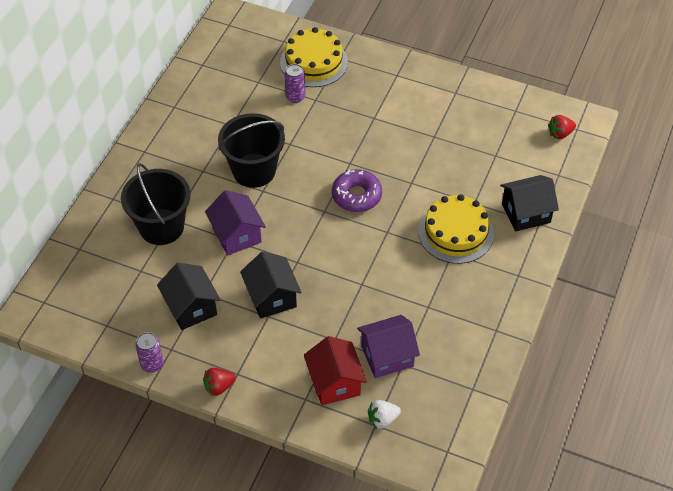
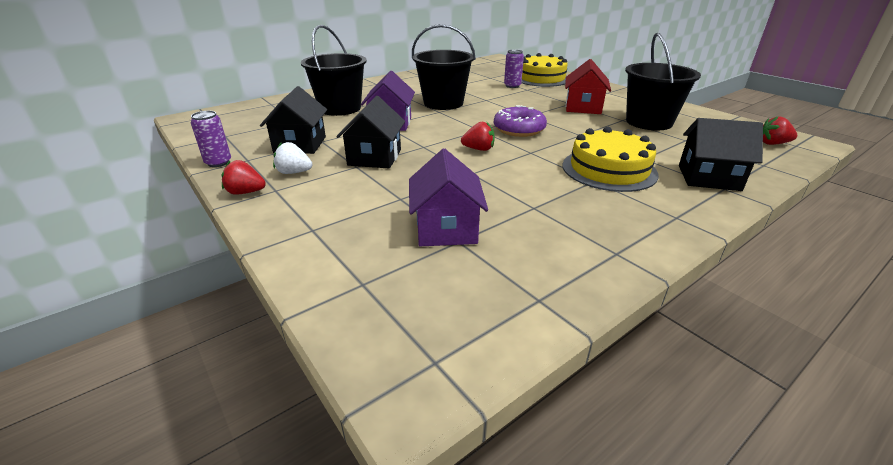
camera: 30 degrees right, 20 degrees down
(335, 382) = (360, 228): red house -> red house (583, 107)
(344, 246) = (479, 149): none -> red strawberry
(382, 419) = (378, 282): white strawberry -> white strawberry (294, 172)
(387, 356) = (446, 228): purple house -> purple house turned 75 degrees clockwise
(457, 132) = (649, 122): none -> black bucket

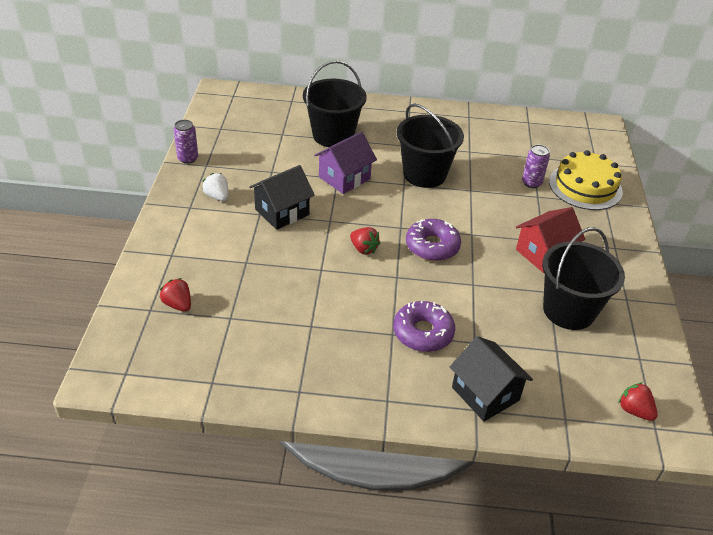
camera: 40 degrees right, 10 degrees up
(246, 192) = (173, 199): red strawberry -> red strawberry (178, 304)
(300, 144) = (253, 168): black house -> none
(446, 228) = (237, 304): purple house -> none
(609, 169) = (423, 332): yellow cake -> purple donut

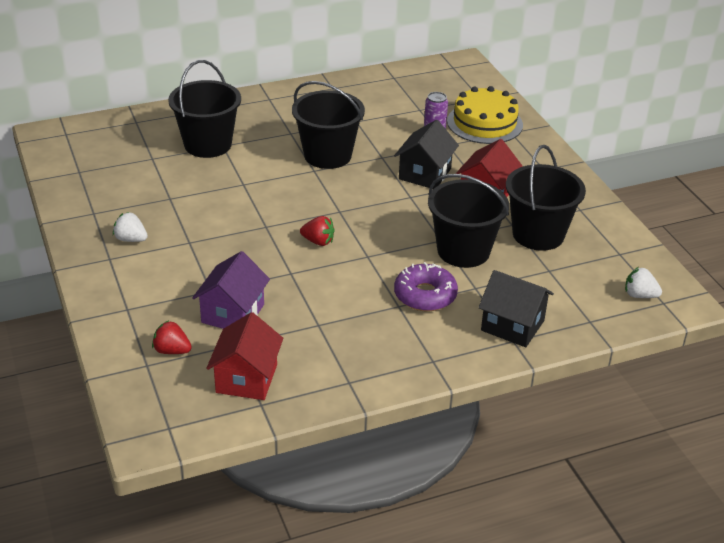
camera: 25 degrees left, 5 degrees down
(188, 158) = (67, 212): purple can -> none
(217, 353) = (246, 378): none -> red house
(282, 212) = (211, 233): black house -> black house (425, 174)
(344, 178) = (250, 182): purple house -> purple house (233, 313)
(432, 246) = (381, 219): purple donut -> none
(486, 302) = (463, 251): none -> black bucket
(634, 410) = (639, 295): red strawberry -> white strawberry

